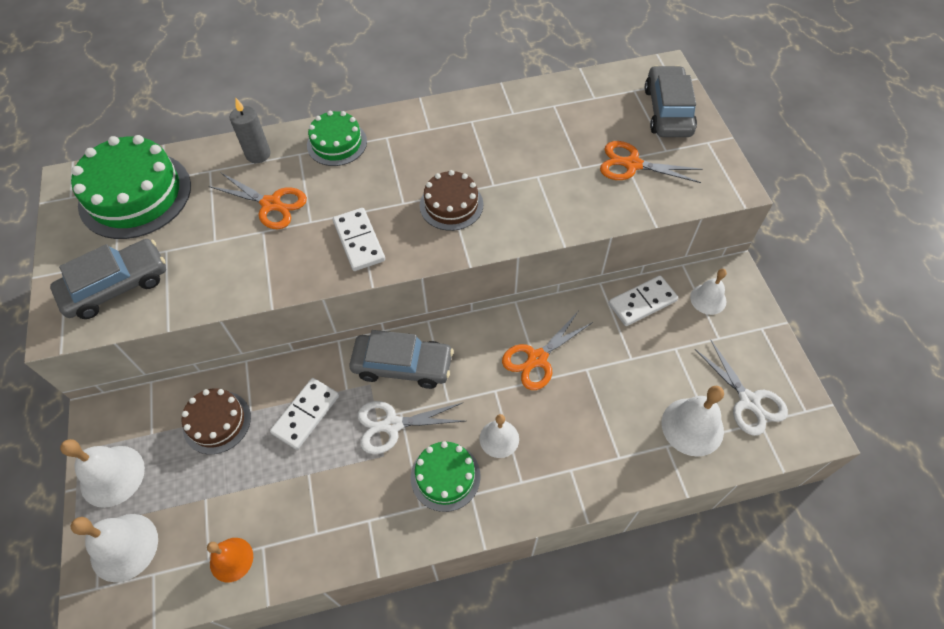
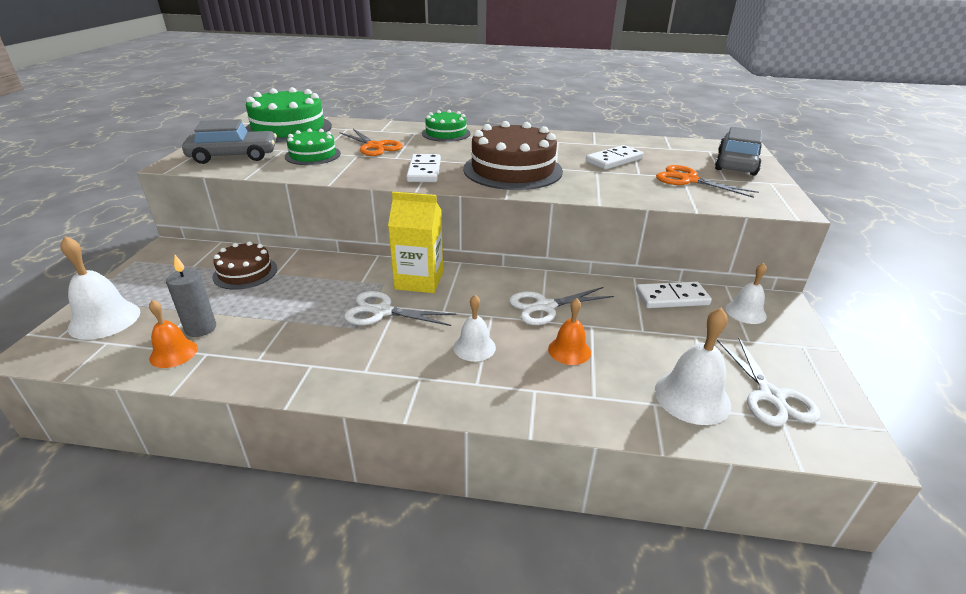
camera: 20 degrees right, 25 degrees down
(112, 476) = (142, 279): white bell -> none
(258, 154) = (386, 128): grey candle -> grey candle (201, 328)
(306, 414) = (316, 286): white domino -> white domino (614, 160)
(402, 365) = (419, 280): grey car -> yellow carton
(445, 476) = (404, 357): green cake -> green cake (313, 155)
(451, 205) = (512, 170): brown cake -> brown cake, size x1.75
(537, 359) = (545, 307): orange scissors -> white scissors
(580, 410) = (569, 350): none -> orange bell

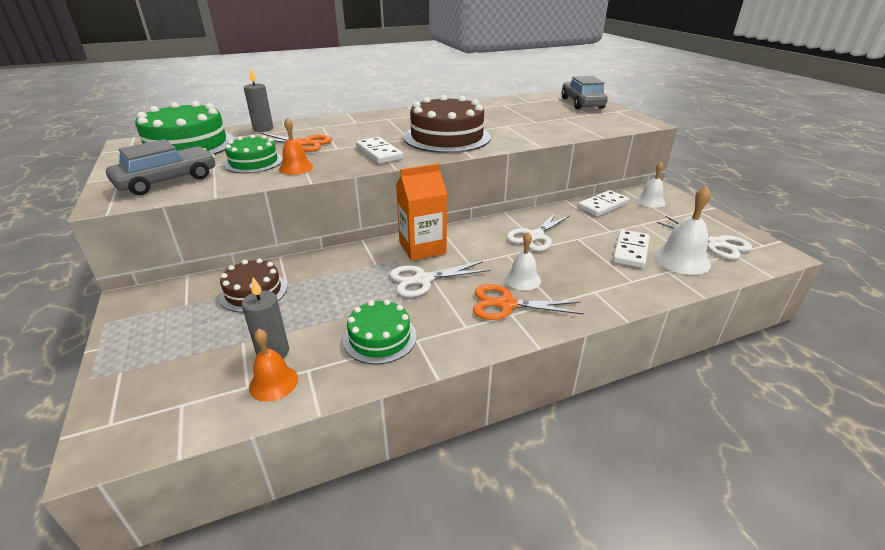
camera: 30 degrees left, 0 degrees up
(104, 319) = (148, 386): white bell -> none
(363, 125) = (263, 129): none -> grey candle
(419, 280) = (422, 248): yellow carton -> orange carton
(446, 133) = (350, 121): green cake -> green cake (380, 338)
(569, 350) = (584, 258): orange bell -> orange bell (296, 168)
(614, 160) = (506, 116): white domino -> white domino (631, 251)
(688, 180) = (570, 119): orange scissors -> orange scissors (506, 304)

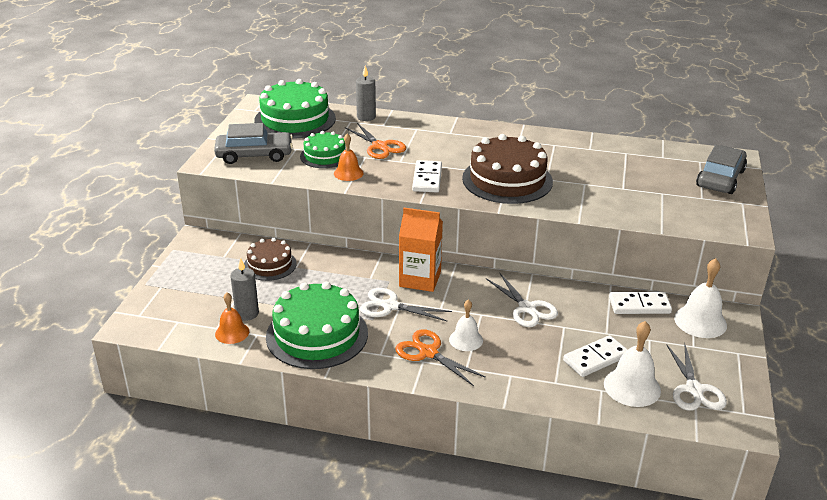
camera: 35 degrees right, 0 degrees up
(380, 338) = (317, 335): green cake -> green cake, size x1.75
(535, 236) = (527, 308): white scissors -> white scissors turned 105 degrees counterclockwise
(650, 201) = (700, 321): white bell -> white bell, size x1.56

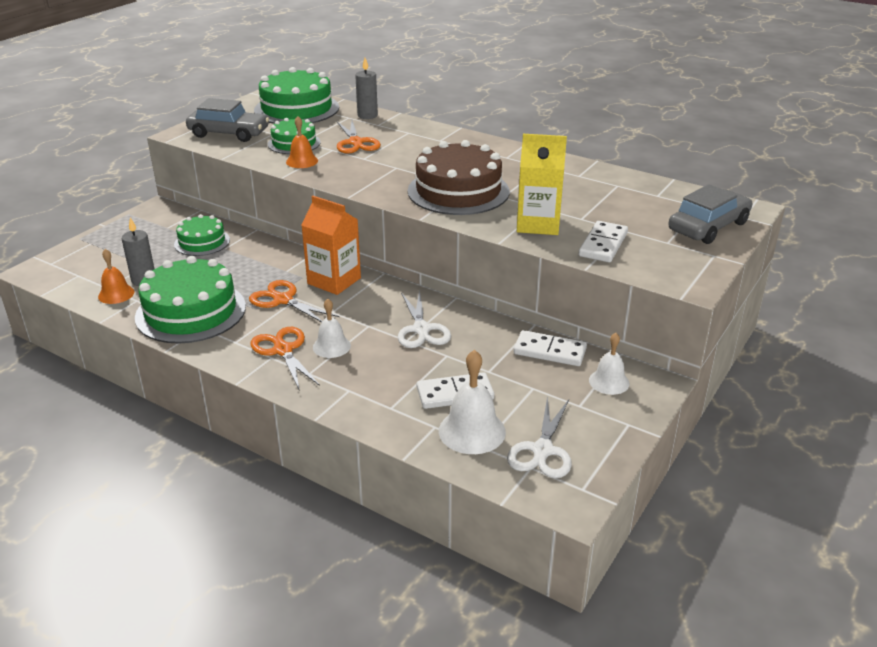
camera: 20 degrees right, 0 degrees up
(270, 265) = (202, 242): brown cake -> green cake
(390, 306) = (283, 300): white scissors -> orange scissors
(427, 179) = (375, 178): white domino -> white domino (603, 244)
(595, 199) = (538, 224): none -> yellow carton
(700, 321) = (609, 382): white bell -> white bell, size x0.64

